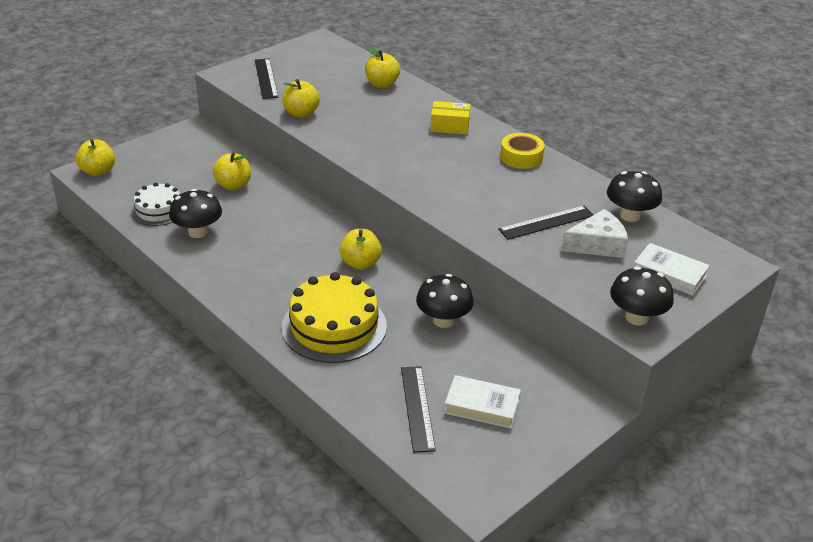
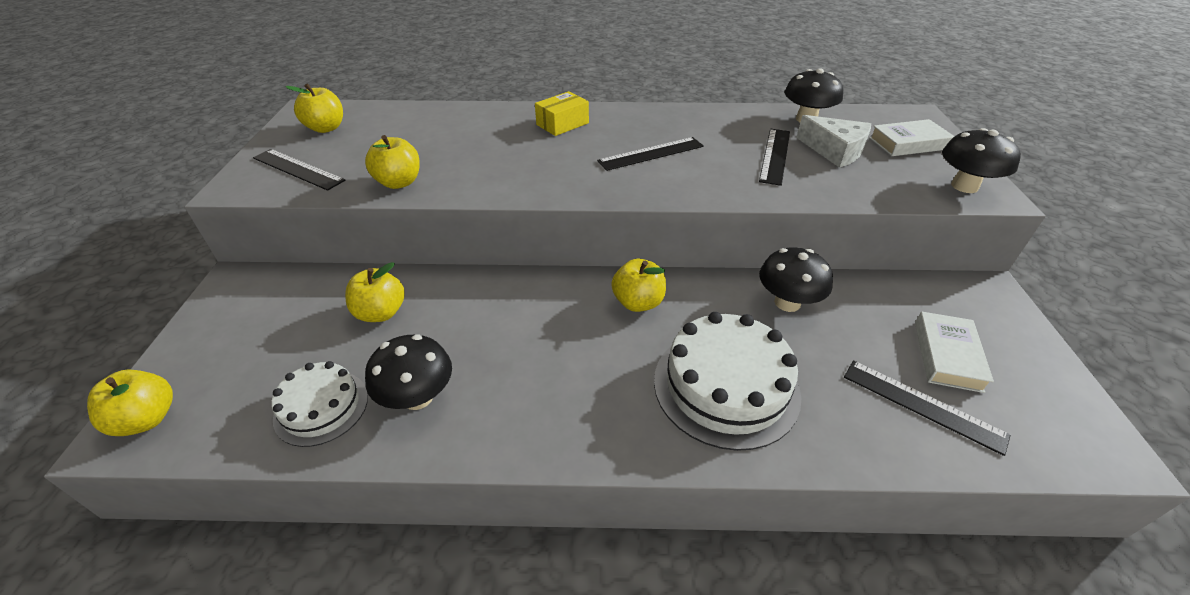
camera: 45 degrees left, 5 degrees up
(334, 326) = (726, 386): yellow cake -> white cake
(382, 84) = (439, 119): yellow apple -> yellow apple (326, 128)
(467, 175) = (651, 153): none -> black ruler
(482, 406) = (947, 356): white book -> white book turned 45 degrees counterclockwise
(521, 157) = (660, 118): yellow tape -> none
(597, 245) = (834, 151): white cheese -> white cheese turned 105 degrees clockwise

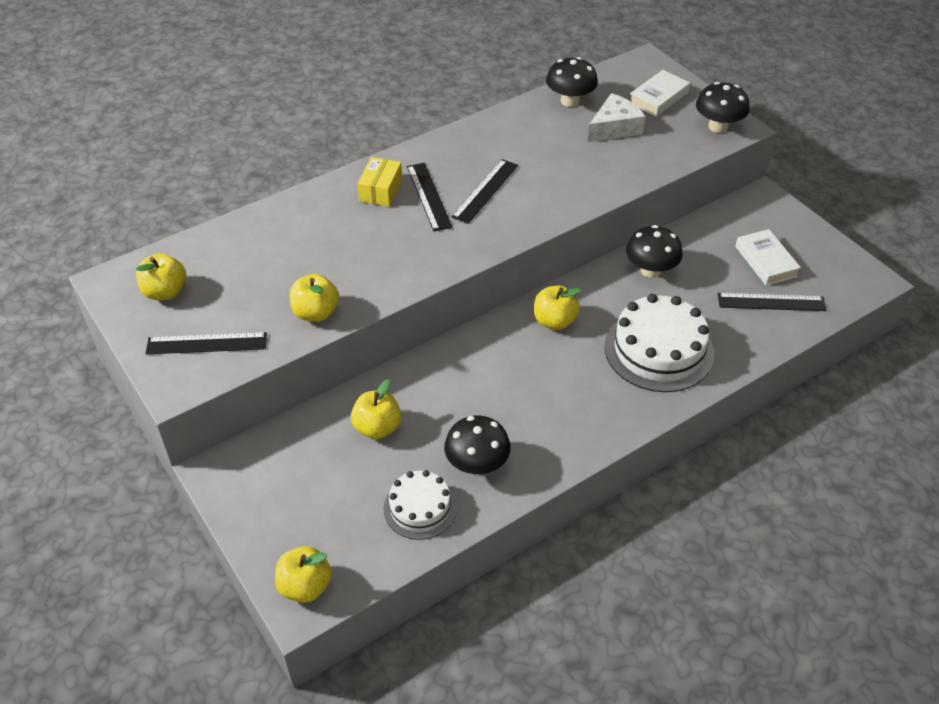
camera: 35 degrees left, 5 degrees up
(775, 155) = (577, 152): black ruler -> black ruler (428, 196)
(834, 151) = (614, 128): white cheese -> white cheese turned 45 degrees counterclockwise

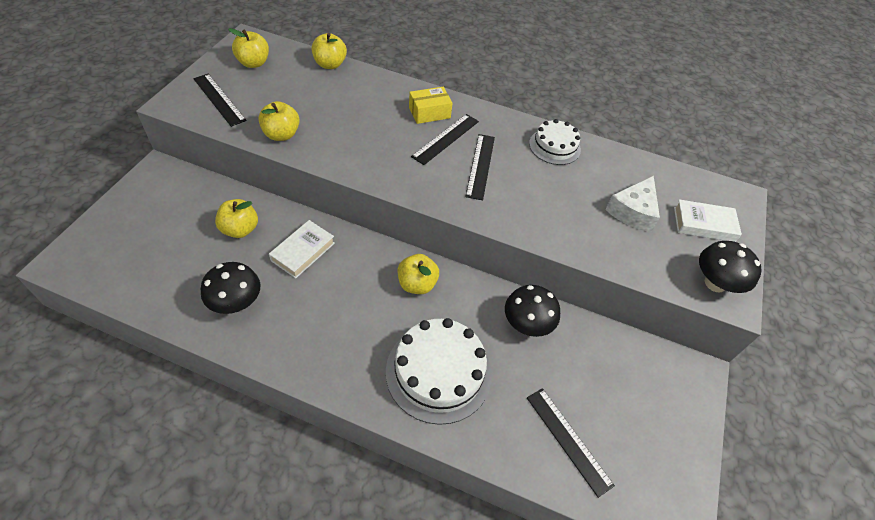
camera: 50 degrees right, 5 degrees up
(305, 586) = (77, 258): yellow apple -> yellow apple (330, 64)
(420, 508) = (177, 288): white cake -> white cake (554, 146)
(485, 191) = (480, 166): black ruler -> black ruler turned 75 degrees counterclockwise
(570, 101) = (634, 170): black mushroom -> none
(614, 128) = (633, 211): white cheese -> white cheese turned 105 degrees clockwise
(765, 261) = (617, 411): white book -> white book (303, 252)

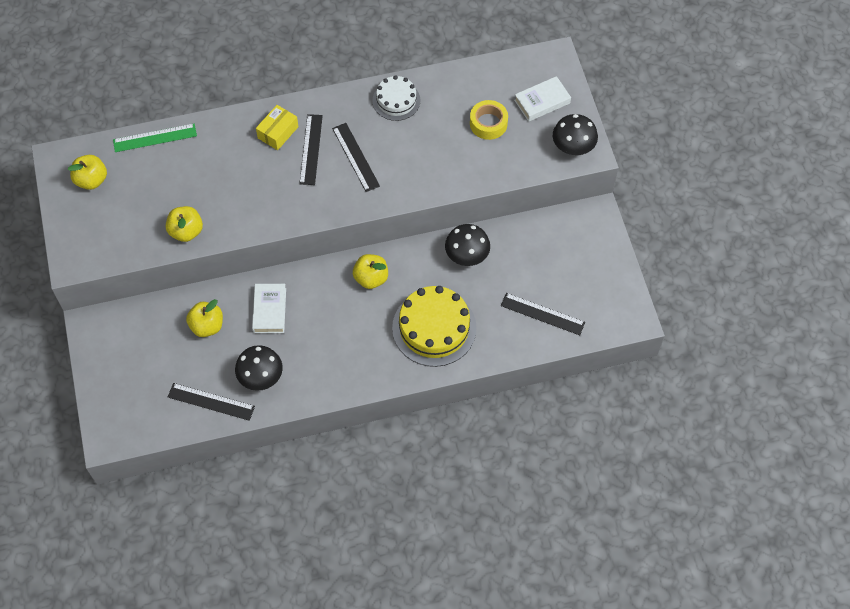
camera: 30 degrees left, 10 degrees up
(219, 99) = (104, 234): black ruler -> black ruler (211, 401)
(330, 64) = (155, 138): yellow apple -> green ruler
(438, 372) = (434, 328): white cake -> yellow cake
(633, 211) = (488, 123): white cheese -> yellow tape

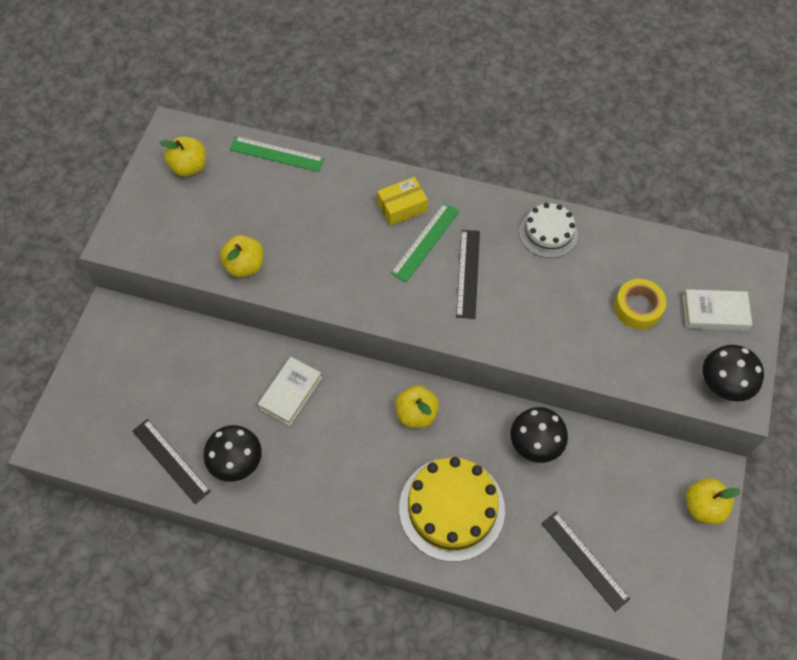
camera: 30 degrees right, 0 degrees up
(207, 326) = (218, 376): yellow apple -> yellow apple (703, 506)
(311, 149) = (425, 242): black ruler -> green ruler

